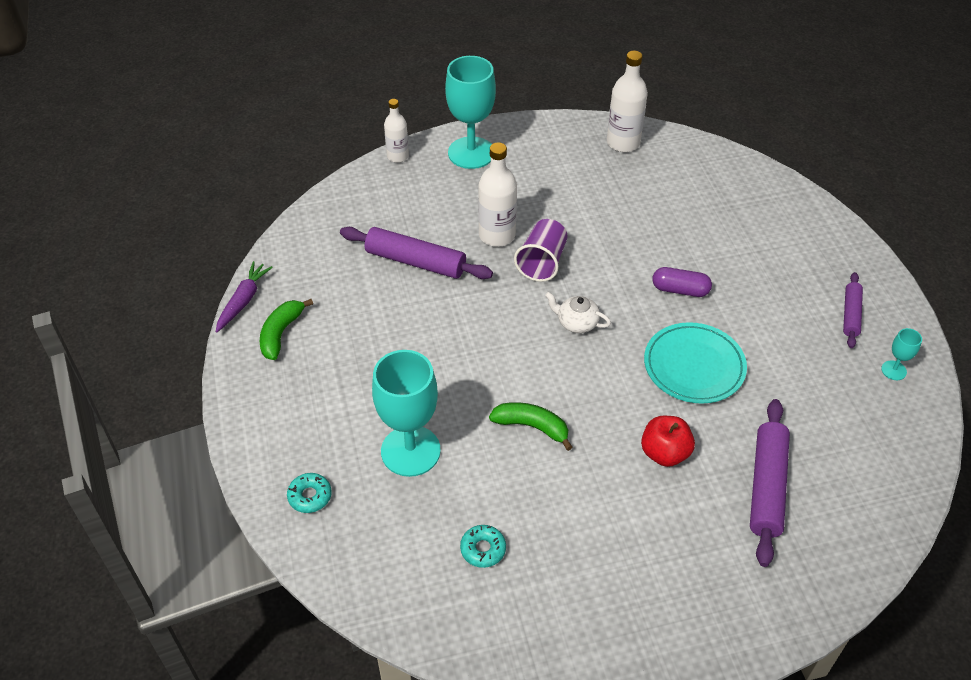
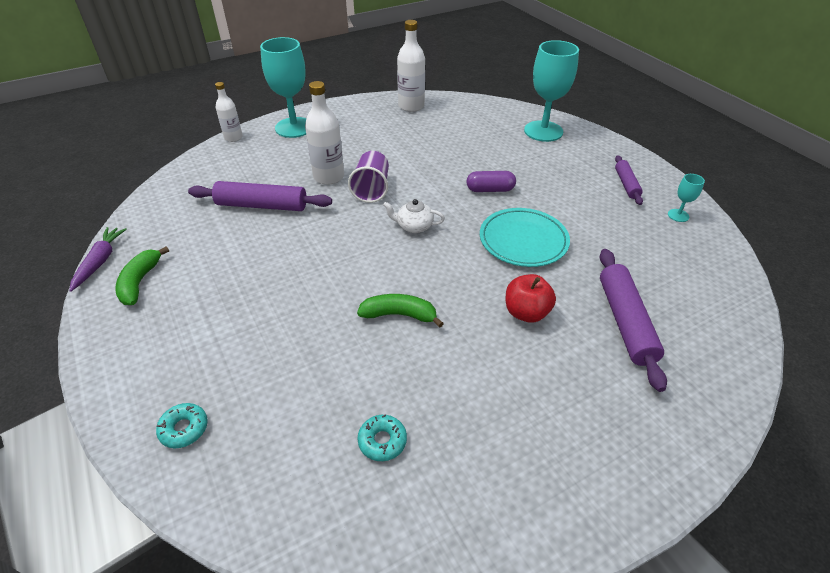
camera: 15 degrees left, 5 degrees down
(410, 451) = (286, 360): turquoise goblet -> turquoise goblet (543, 131)

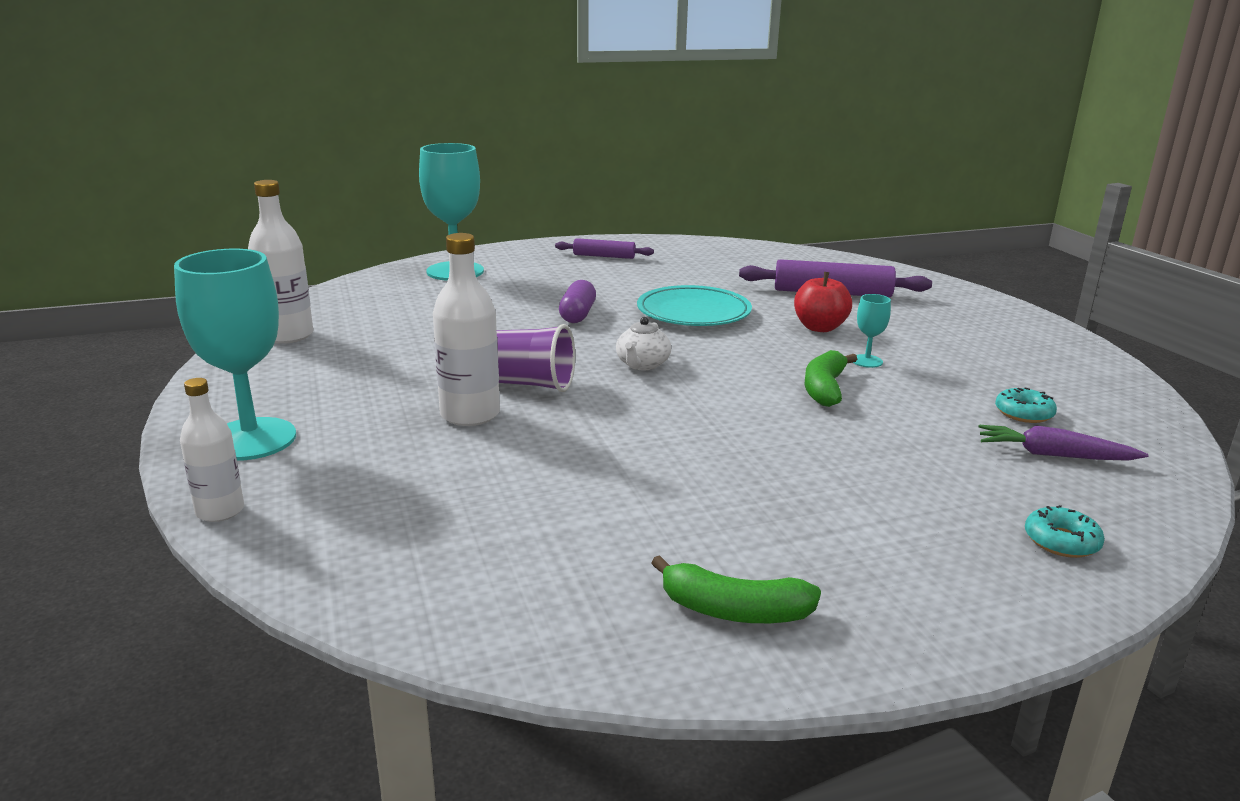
camera: 80 degrees left, 20 degrees down
(100, 261) = (653, 678): purple carrot -> purple carrot (1053, 455)
(262, 205) = (527, 478): purple rolling pin -> none
(678, 215) = (671, 248): turquoise goblet -> turquoise goblet (866, 361)

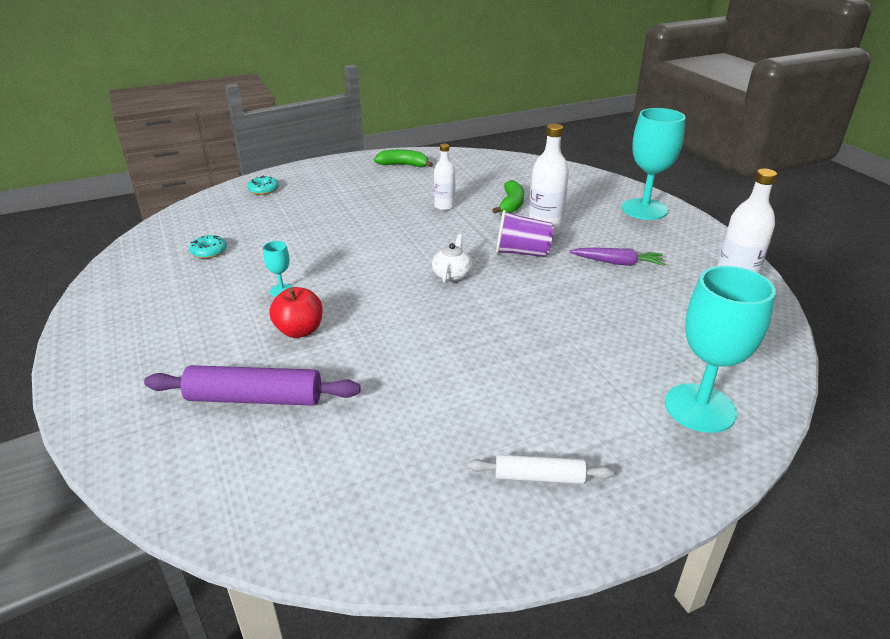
camera: 175 degrees right, 10 degrees up
(220, 511) = (613, 181): white bottle -> white bottle (444, 206)
(577, 315) = (521, 332): purple capsule -> none
(604, 256) = (539, 477): purple rolling pin -> white rolling pin
(693, 313) = (413, 345): turquoise plate -> none
(824, 389) = (327, 262): green banana -> green banana (511, 204)
(1053, 455) = (222, 226): purple carrot -> purple carrot (617, 263)

